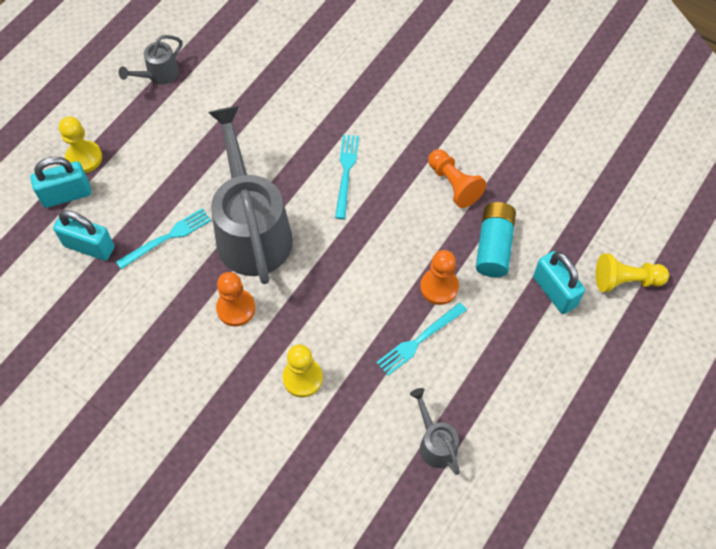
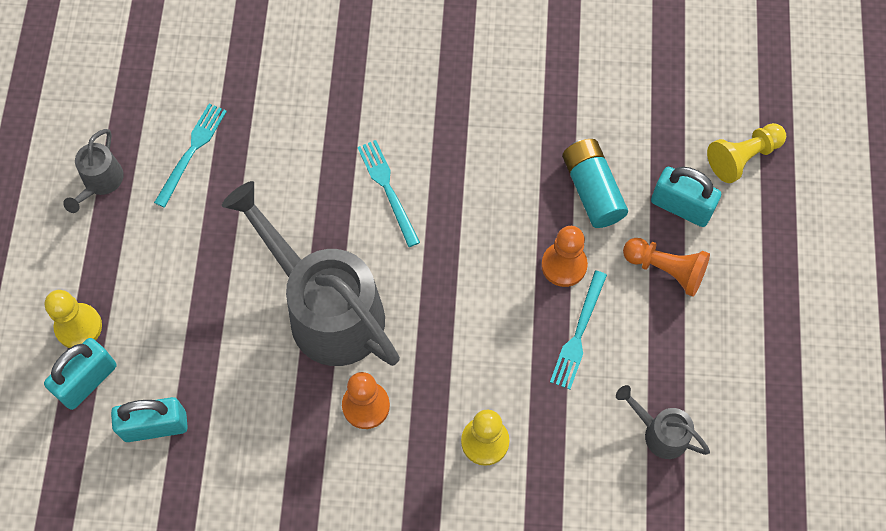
camera: 30 degrees left, 5 degrees up
(167, 238) = (238, 368): turquoise fork -> turquoise fork (192, 151)
(453, 184) = (510, 143): orange pawn -> orange pawn (666, 269)

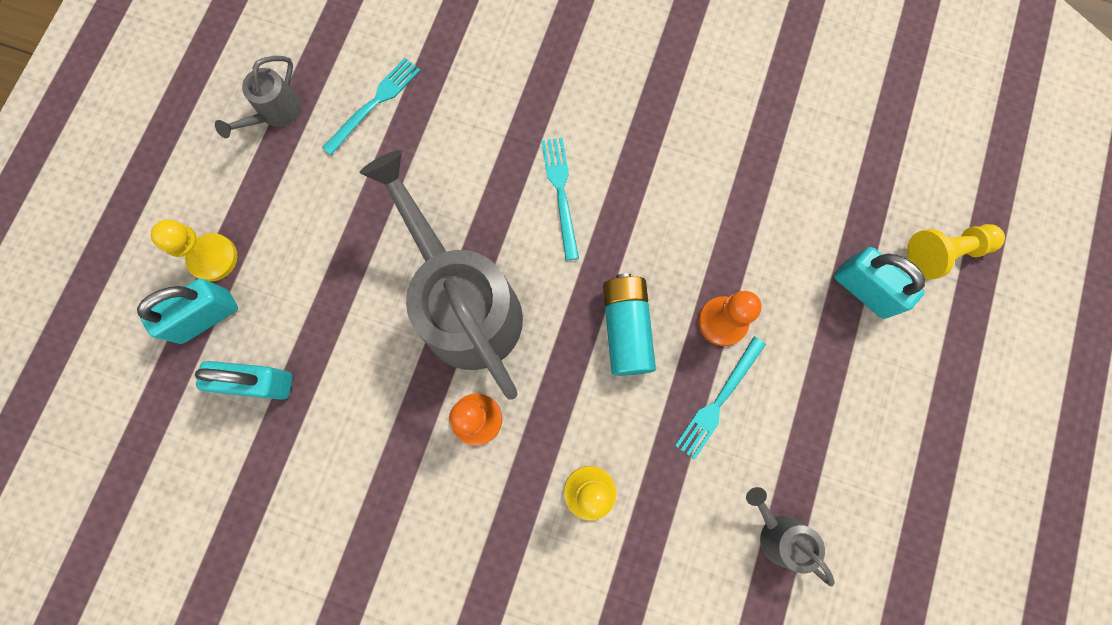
camera: 15 degrees right, 10 degrees up
(592, 190) = (773, 247): turquoise battery -> turquoise battery (626, 329)
(666, 269) = (830, 354): orange pawn -> none

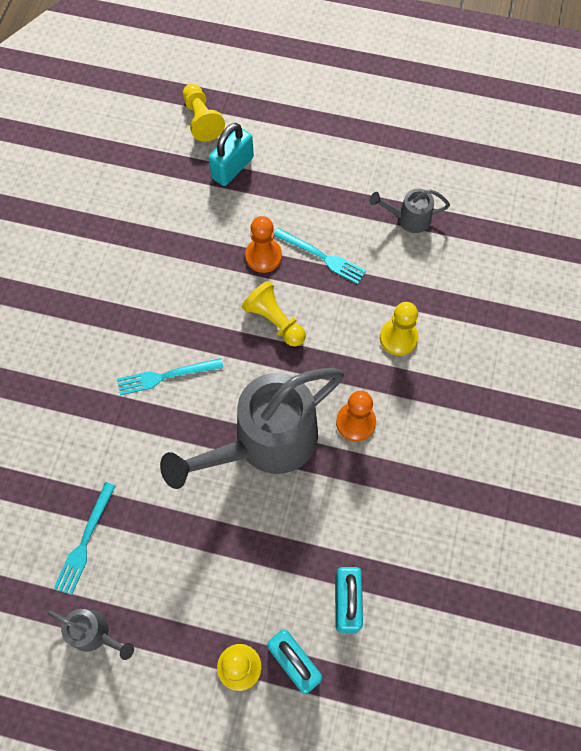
camera: 95 degrees left, 10 degrees down
(374, 104) = (85, 541): turquoise fork -> turquoise fork turned 105 degrees counterclockwise
(626, 329) = (274, 321): turquoise battery -> yellow pawn
(778, 533) = (408, 218): grey watering can -> grey watering can turned 45 degrees clockwise

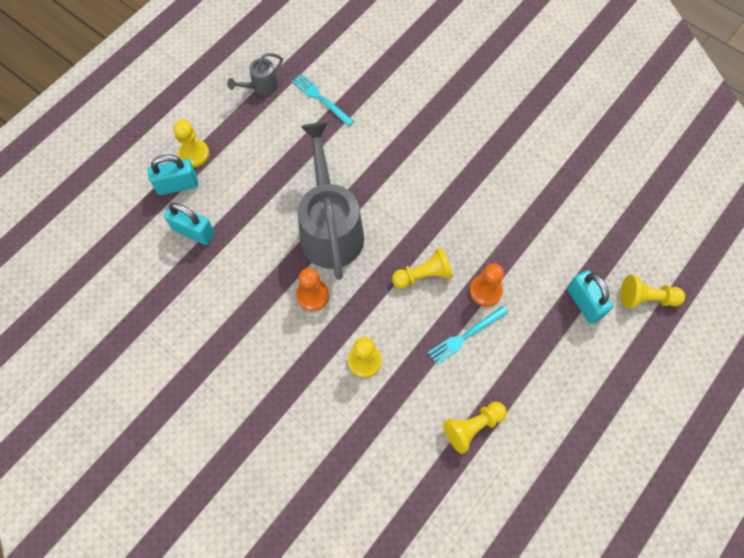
camera: 115 degrees right, 0 degrees up
(166, 376) = (413, 184): turquoise fork -> none
(408, 218) = (472, 427): grey watering can -> yellow pawn

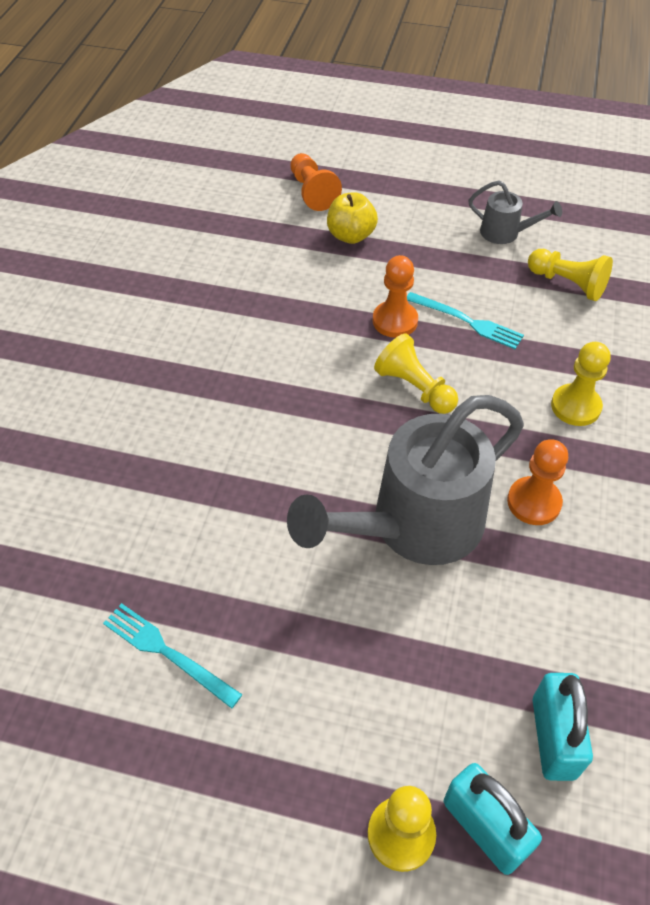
camera: 115 degrees left, 15 degrees down
(261, 86) = (179, 783): grey watering can -> grey watering can (505, 233)
(321, 98) = (167, 652): turquoise fork -> turquoise fork turned 105 degrees clockwise
(584, 303) = (351, 235): turquoise padlock -> yellow apple
(646, 298) = (312, 192): yellow pawn -> orange pawn

